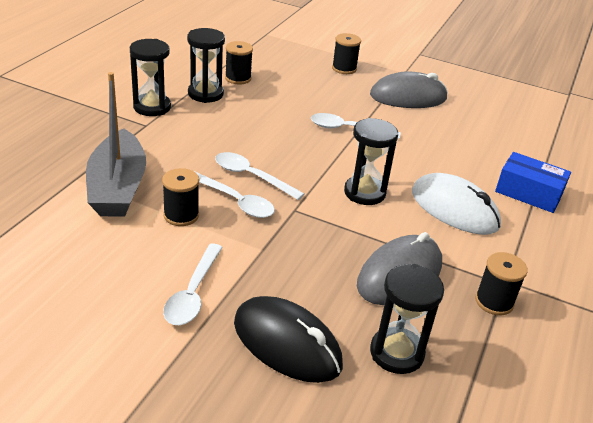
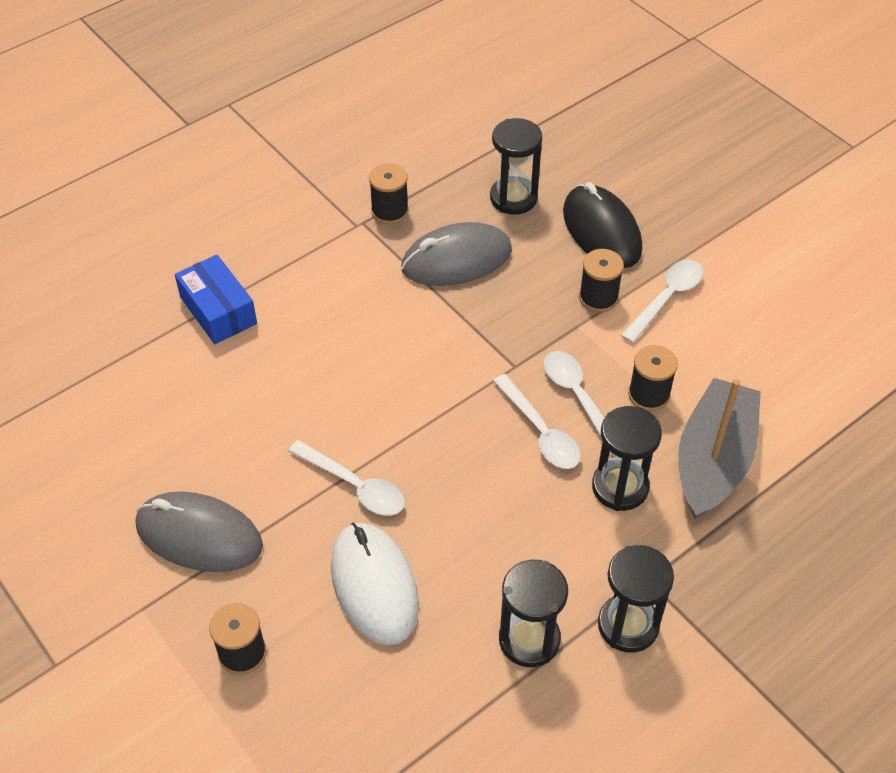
camera: 150 degrees left, 15 degrees up
(238, 78) = (453, 674): black spool -> black spool (598, 297)
(364, 193) = (416, 367): black hourglass -> black hourglass (620, 487)
(454, 209) = (330, 315): white mouse -> white mouse (374, 585)

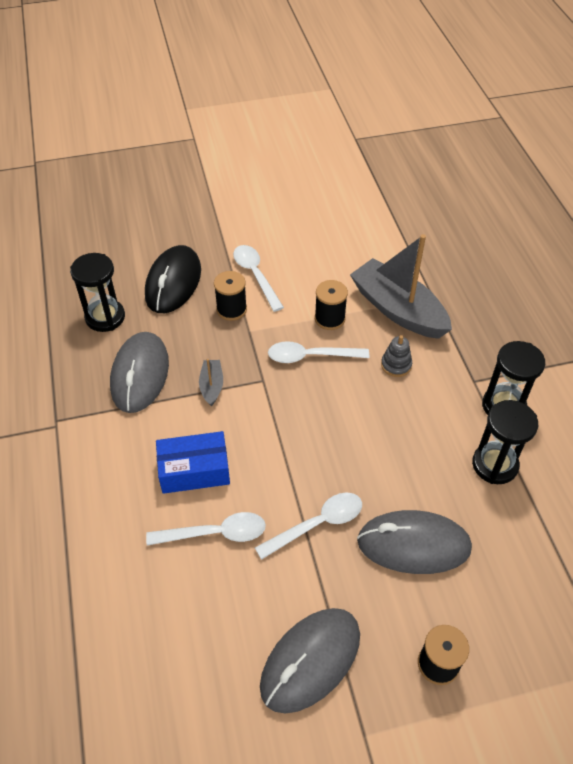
camera: 65 degrees left, 0 degrees up
(218, 310) = (75, 563): blue box -> blue box (194, 470)
(374, 585) = (413, 544): white mouse -> grey mouse
(389, 211) = (58, 398): black spool -> none
(479, 325) = (212, 386): none -> grey boat
(540, 432) = (329, 389): white spoon -> white spoon (216, 533)
(601, 231) = (173, 282): black mouse -> black mouse turned 75 degrees counterclockwise
(620, 487) = (396, 365): black hourglass -> grey stacking toy

